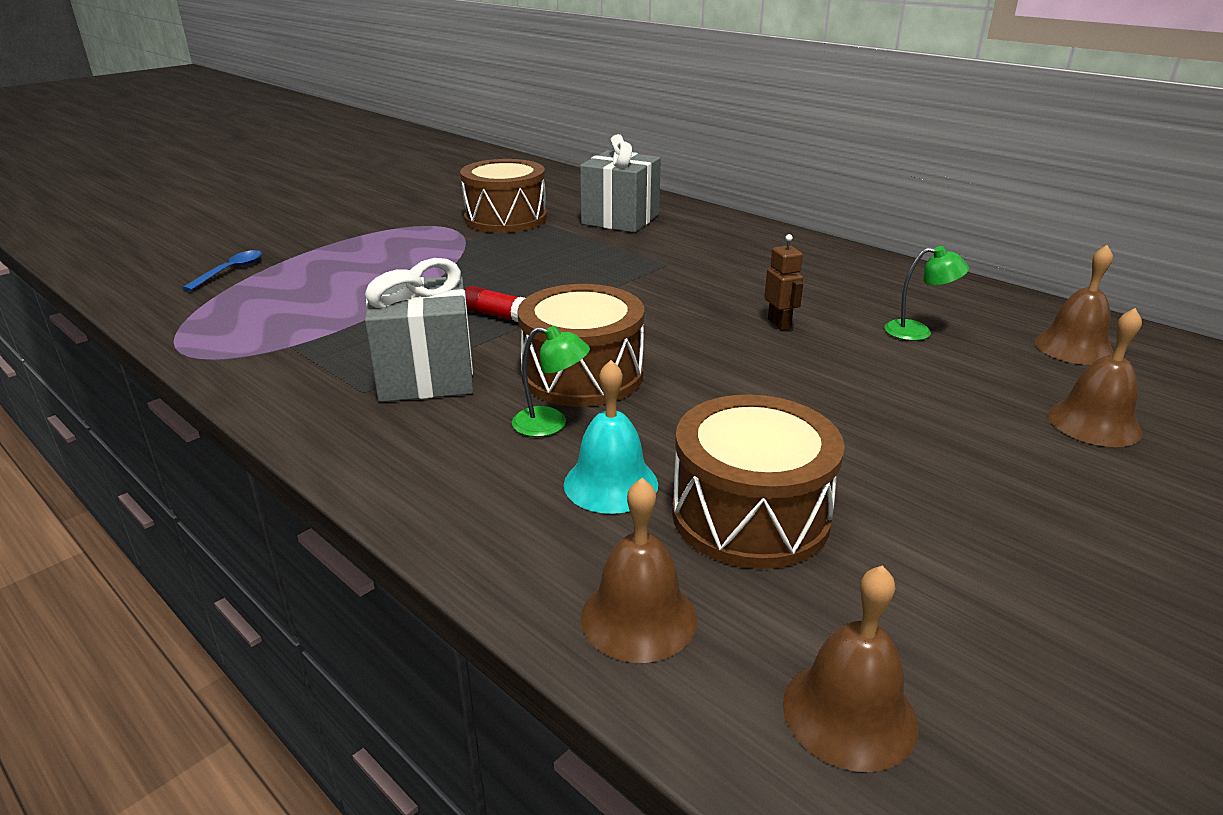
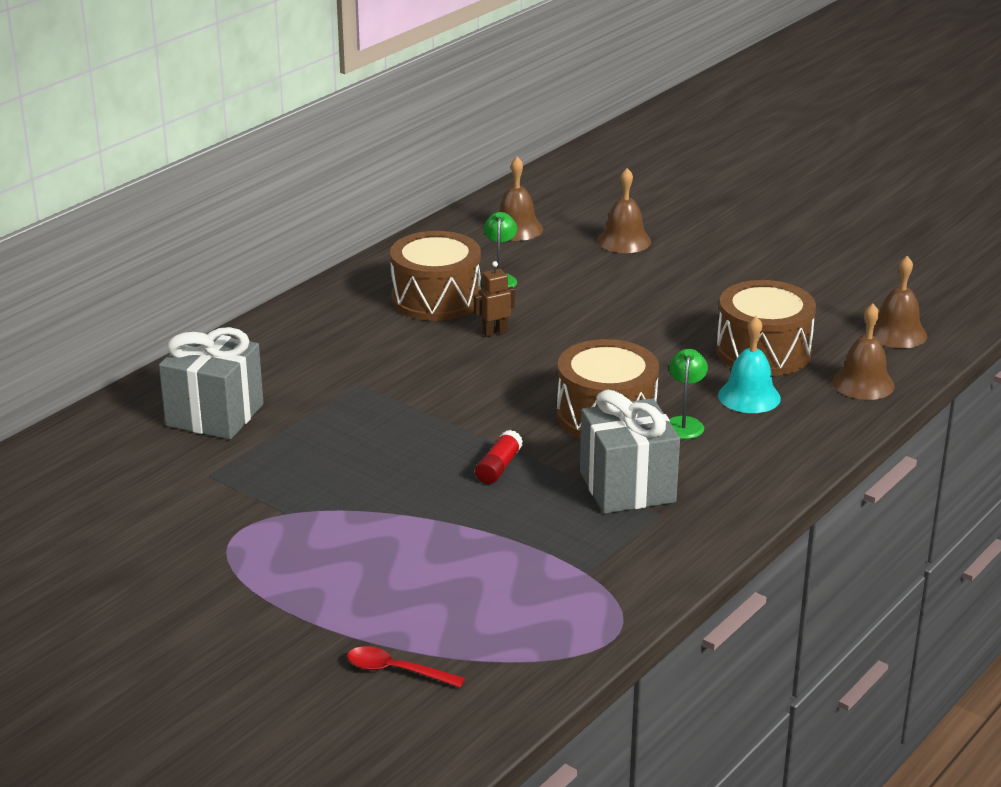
camera: 95 degrees left, 0 degrees up
(230, 271) = (396, 671): blue spoon -> red spoon
(505, 219) = (205, 494): brown drum -> brown drum (436, 299)

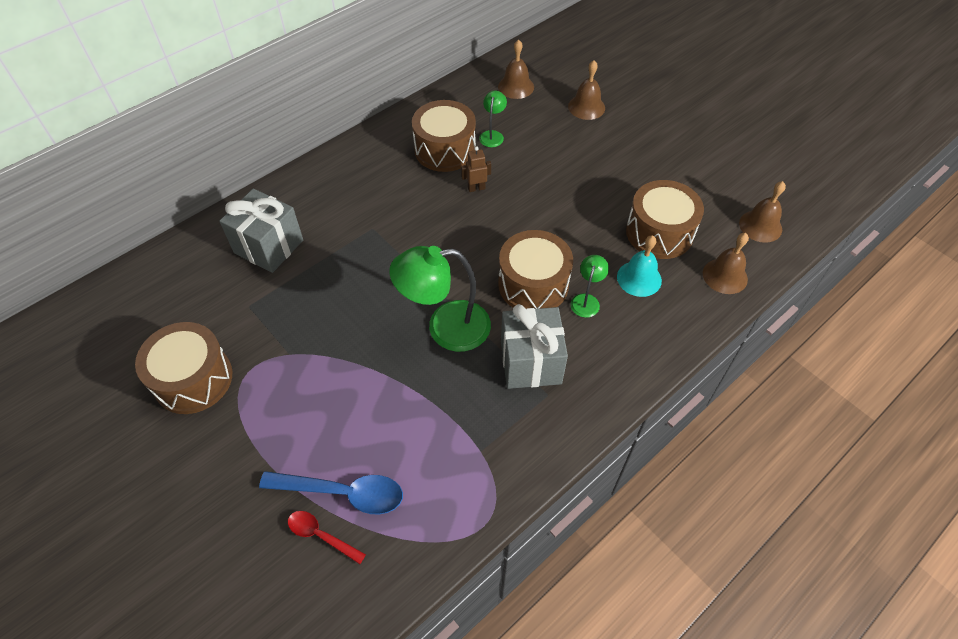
camera: 10 degrees right, 25 degrees up
(156, 550) = (193, 379): none -> brown drum
(412, 630) = (343, 493): none -> blue spoon
(498, 467) = (445, 328): red glue stick -> green lamp

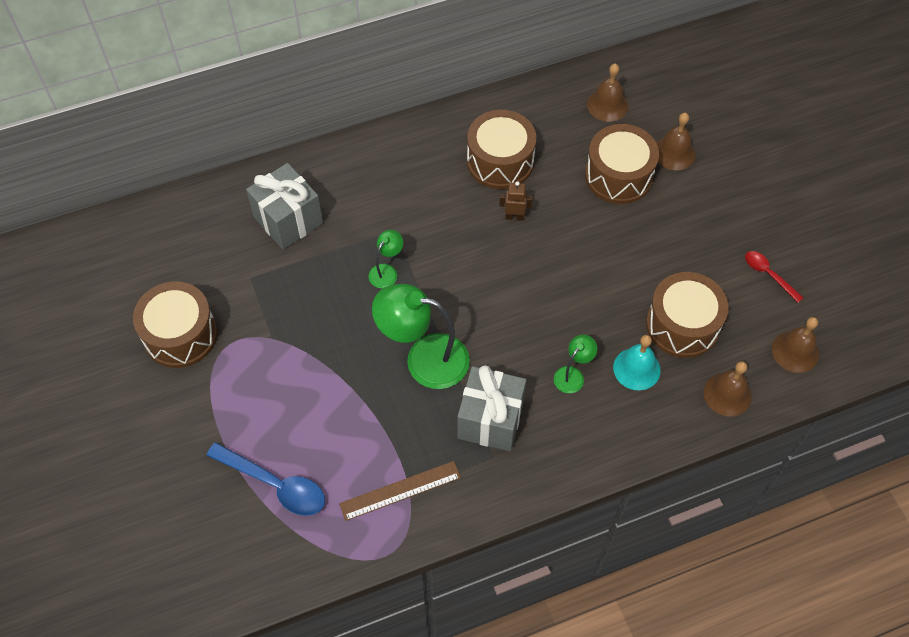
camera: 20 degrees right, 5 degrees up
(321, 535) = (244, 515): red spoon -> red spoon (768, 274)
(472, 455) = (400, 490): none -> brown ruler
(492, 135) = (557, 158): green lamp -> green lamp (386, 271)
(533, 284) = (527, 341): brown drum -> brown drum (618, 176)

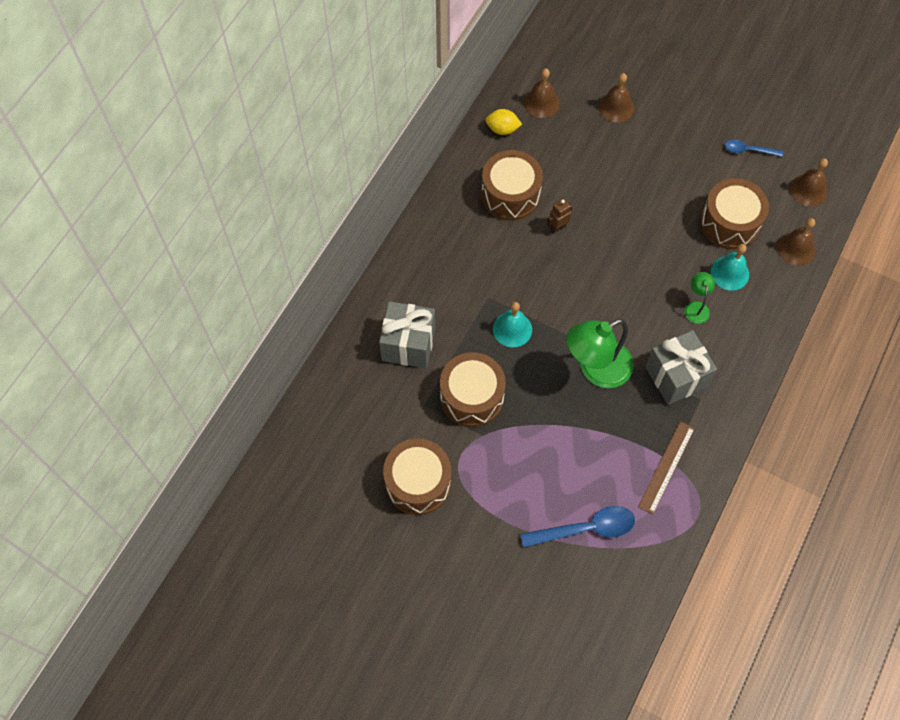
camera: 40 degrees left, 5 degrees up
(386, 271) = (512, 329): green lamp -> turquoise bell
(549, 104) = (502, 129): none -> yellow lemon
(618, 176) = (596, 149): brown drum -> brown drum (472, 397)
(768, 274) = (748, 150): red spoon -> blue spoon

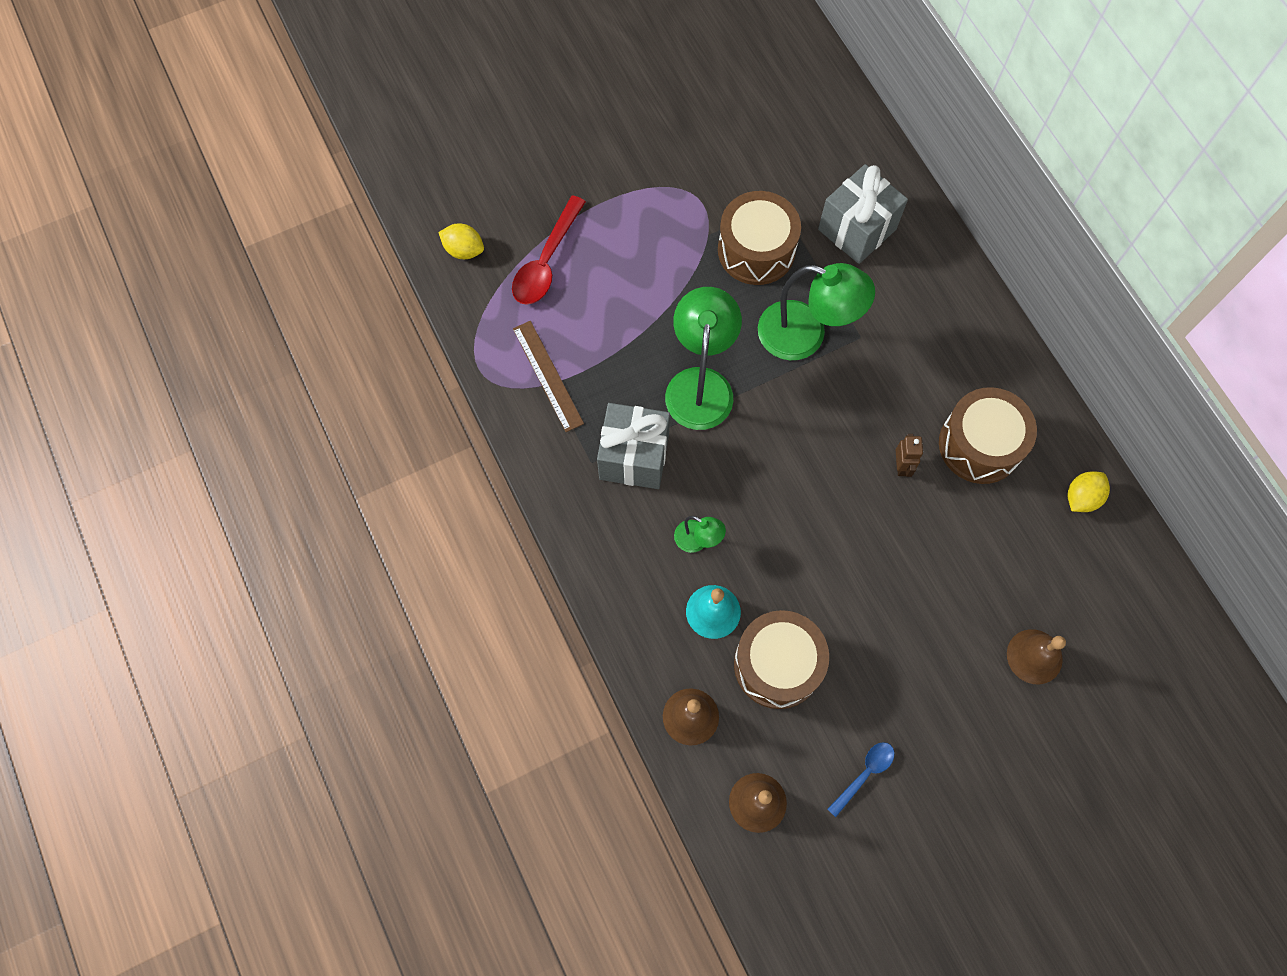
camera: 125 degrees right, 5 degrees up
(418, 483) = (702, 152): brown drum -> none
(512, 329) = (805, 335): turquoise bell -> green lamp
(541, 102) = (1096, 570): brown bell -> none
(586, 528) = (546, 261): blue spoon -> red spoon
(622, 594) = (464, 250): none -> yellow lemon

